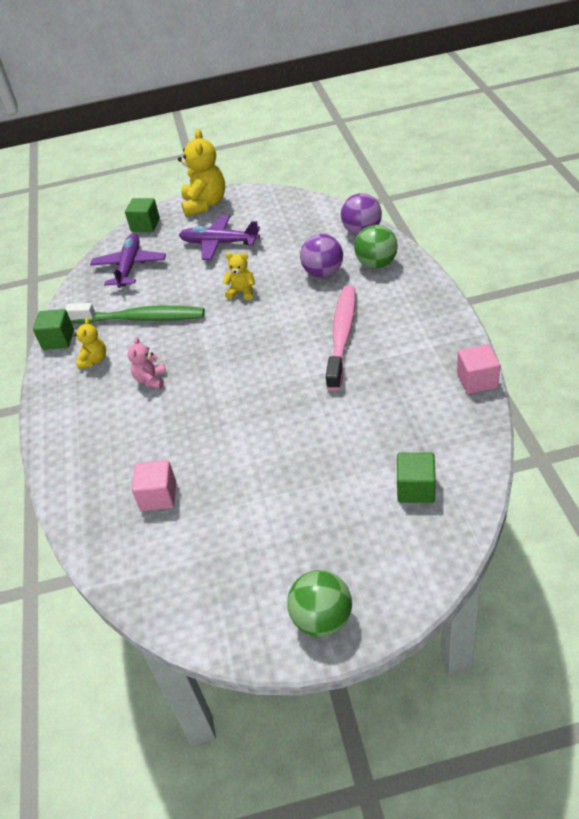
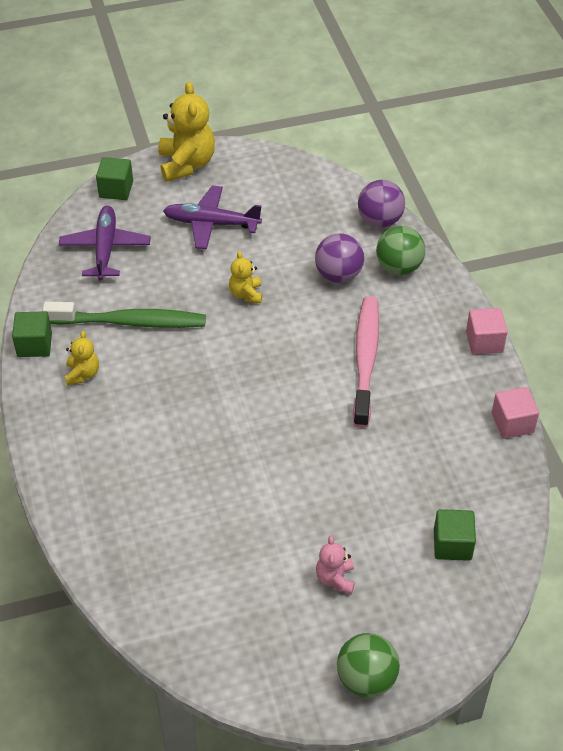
camera: 10 degrees left, 5 degrees up
(151, 380) = (154, 403): pink teddy bear -> pink teddy bear (335, 579)
(158, 496) = (182, 544): pink cube -> pink cube (484, 342)
(242, 292) = (246, 294): yellow teddy bear -> yellow teddy bear turned 105 degrees counterclockwise

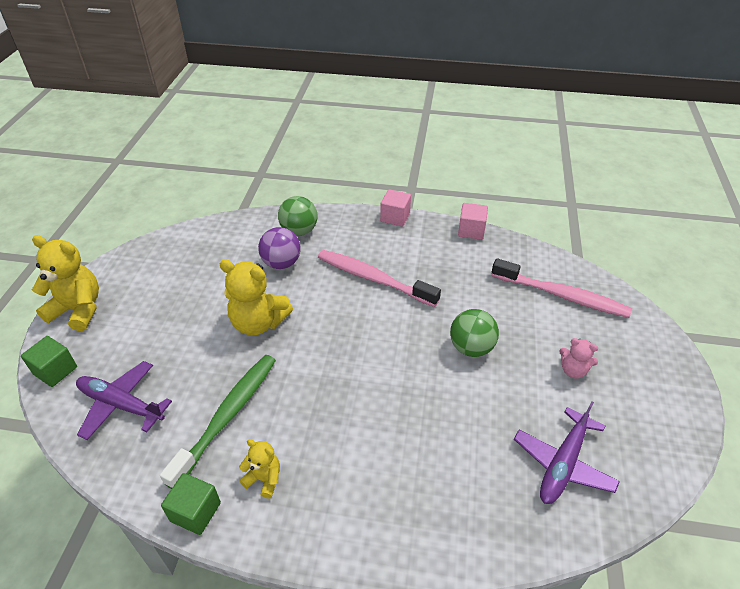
camera: 65 degrees left, 5 degrees down
(211, 224) = (162, 317): purple plane -> purple plane (563, 463)
(246, 294) = (258, 323): yellow teddy bear -> yellow teddy bear, size x1.88
(366, 679) = (670, 385): green ball -> green ball (471, 348)
(380, 220) = (247, 224): purple ball -> none
(452, 544) = (562, 295): green cube -> pink toothbrush

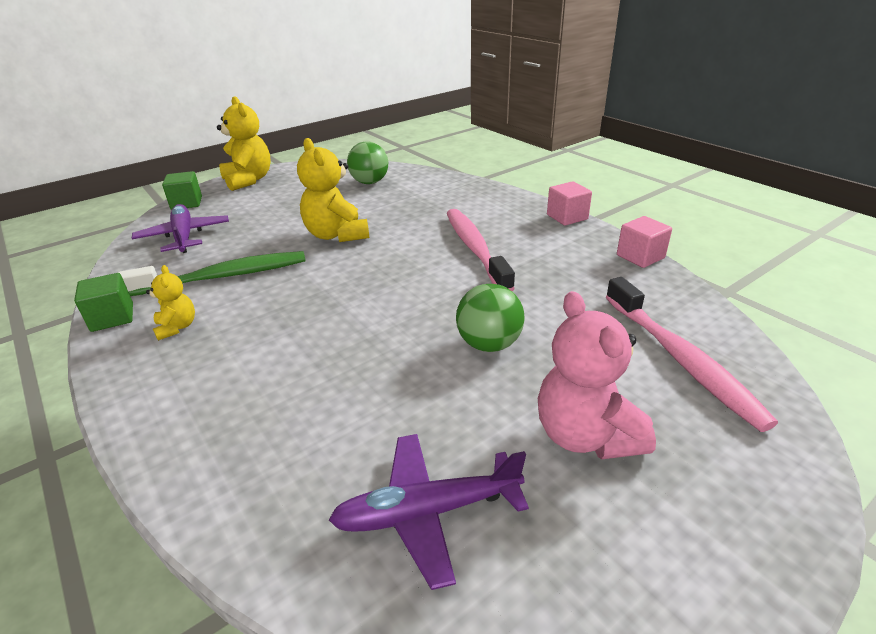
camera: 45 degrees right, 10 degrees down
(281, 263) = (414, 208): purple ball -> none
(299, 231) = (462, 195): green ball -> green ball (369, 182)
(573, 370) = (585, 435): pink teddy bear -> pink teddy bear, size x1.88

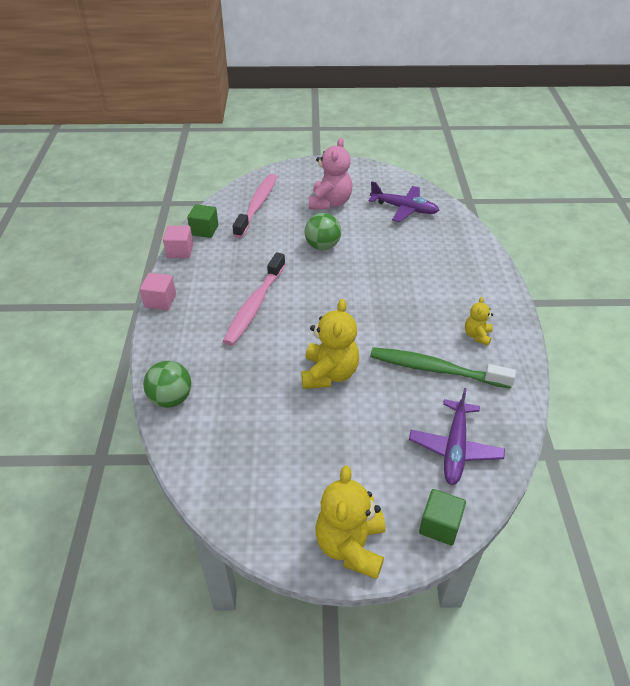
camera: 145 degrees left, 10 degrees up
(112, 317) = (519, 366): green cube -> green cube (204, 230)
(369, 182) = (234, 447): green ball -> green ball (171, 399)

